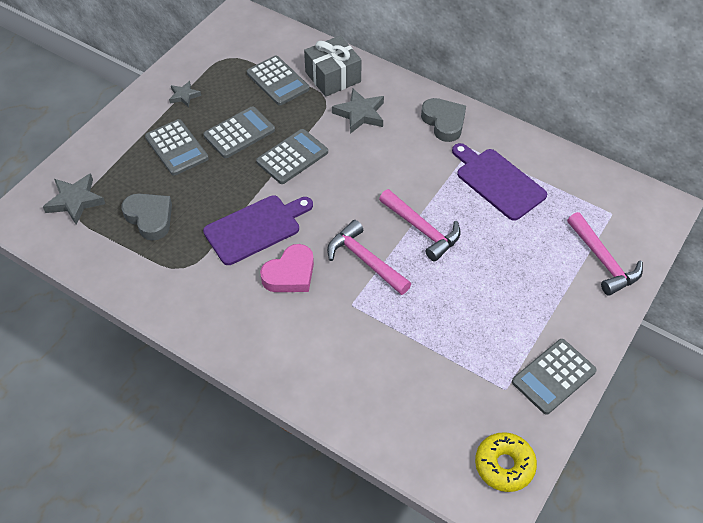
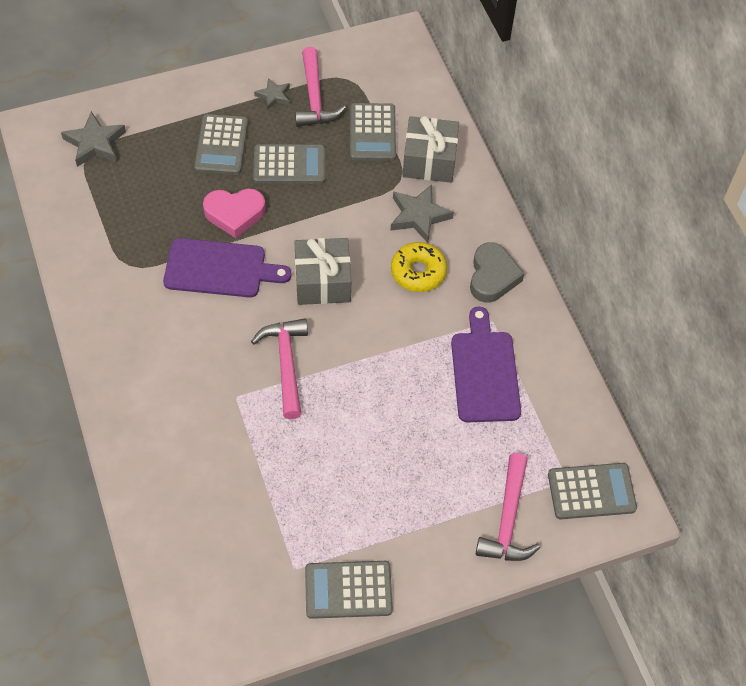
camera: 35 degrees right, 5 degrees up
(150, 218) = (141, 200): grey heart -> none
(290, 274) = (210, 332): pink heart -> pink heart (234, 214)
(292, 157) = (314, 220): grey calculator -> grey calculator (591, 491)
(337, 192) = (322, 281): none -> grey gift
(422, 230) = (365, 370): pink hammer -> pink hammer (314, 98)
(504, 465) = (228, 631): yellow donut -> yellow donut (418, 272)

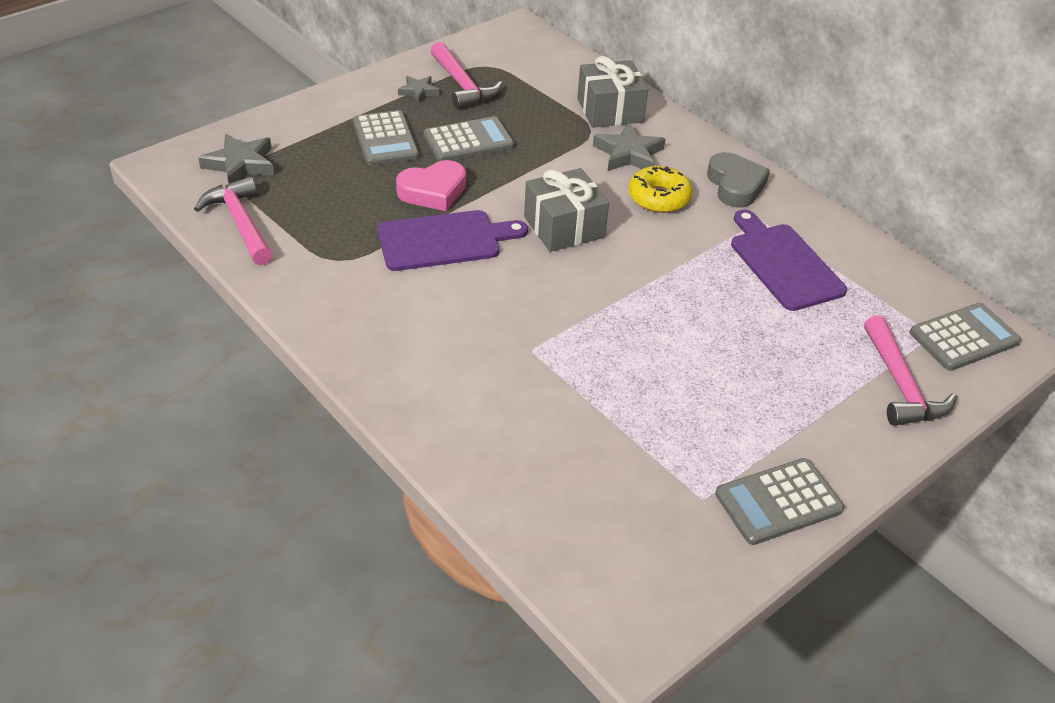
camera: 20 degrees left, 15 degrees down
(286, 363) = (569, 306): pink hammer -> pink hammer (240, 222)
(372, 133) = (539, 100): grey calculator -> none

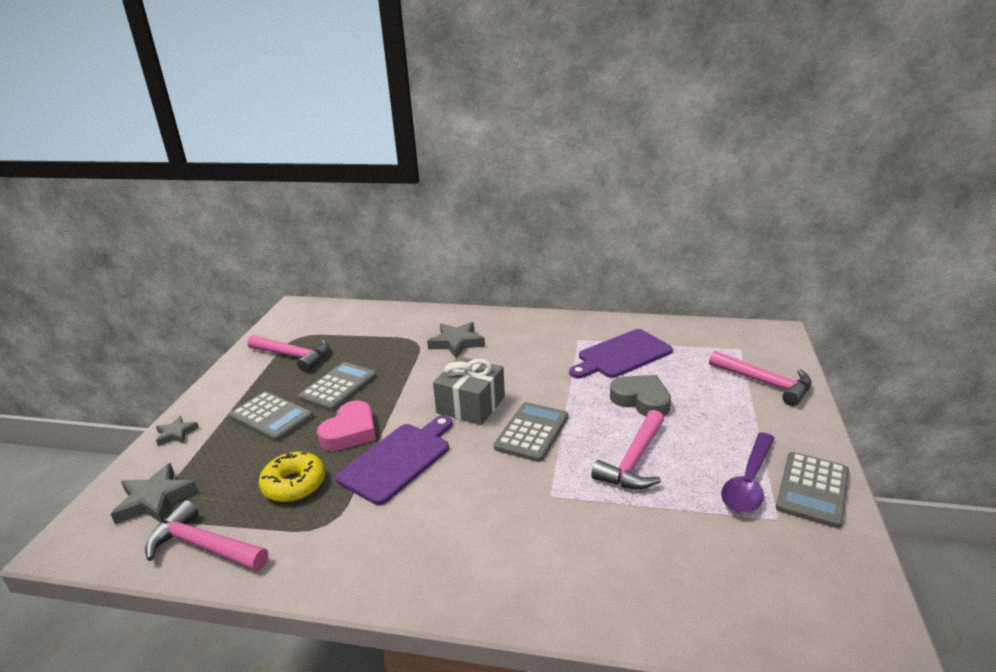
camera: 35 degrees left, 15 degrees down
(418, 91) = (263, 374): grey star -> grey star (176, 434)
(610, 110) = (414, 325): grey gift -> none
(643, 369) = (633, 461): none -> pink hammer
(658, 198) = (506, 357): yellow donut -> yellow donut (294, 484)
(726, 455) = (749, 482): none -> purple spoon
(735, 185) = (540, 329): grey heart -> grey heart (641, 400)
(783, 263) = (621, 355): purple cutting board -> purple cutting board turned 60 degrees counterclockwise
(964, 338) = (754, 342): grey calculator -> grey calculator (532, 432)

